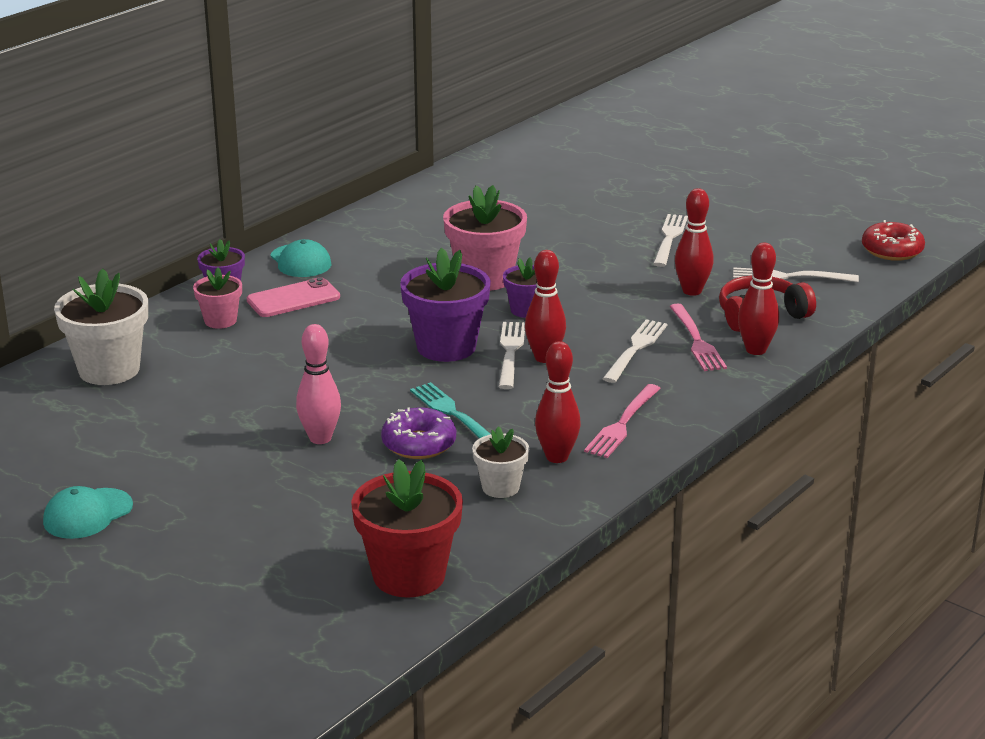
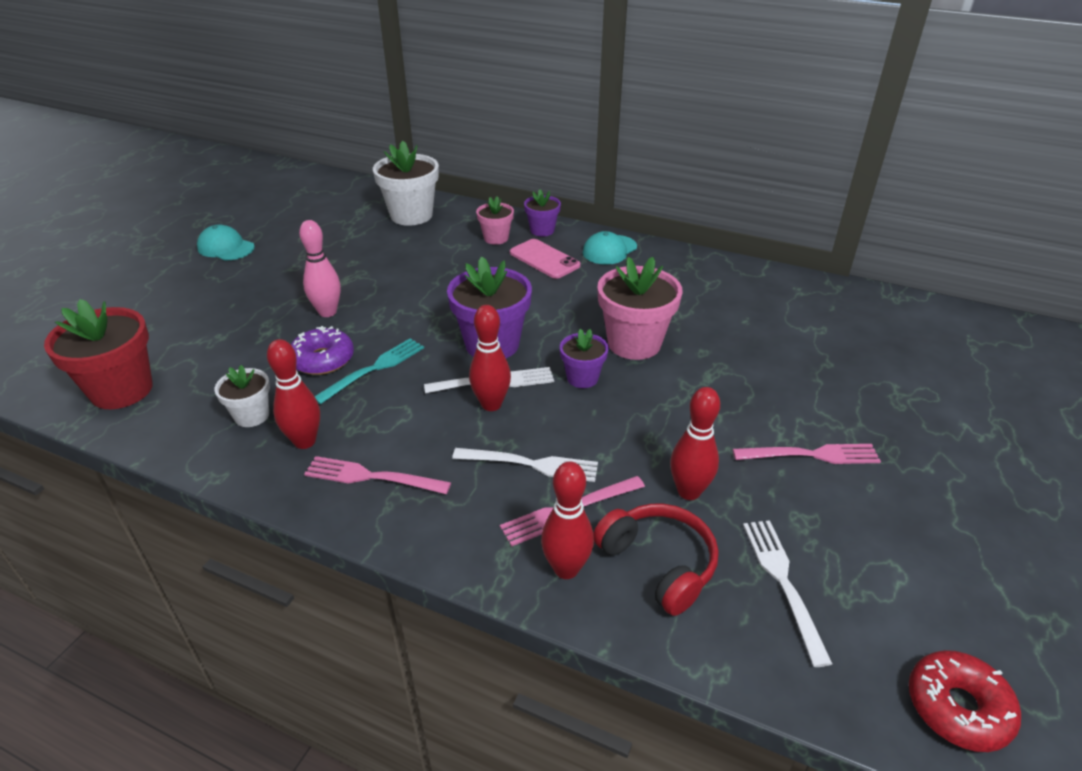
camera: 75 degrees right, 10 degrees up
(669, 238) = (812, 455): white fork -> pink fork

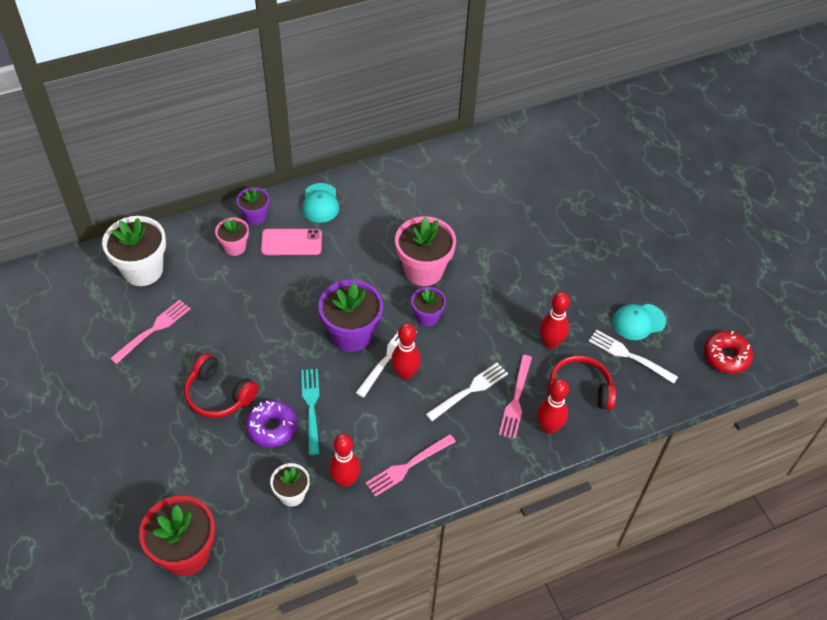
camera: 50 degrees left, 15 degrees up
(226, 247) = (51, 406): turquoise cap -> turquoise cap (638, 322)
(327, 312) = (219, 394): pink bowling pin -> red headphones
(812, 455) = (576, 276): pink fork -> pink fork (153, 329)

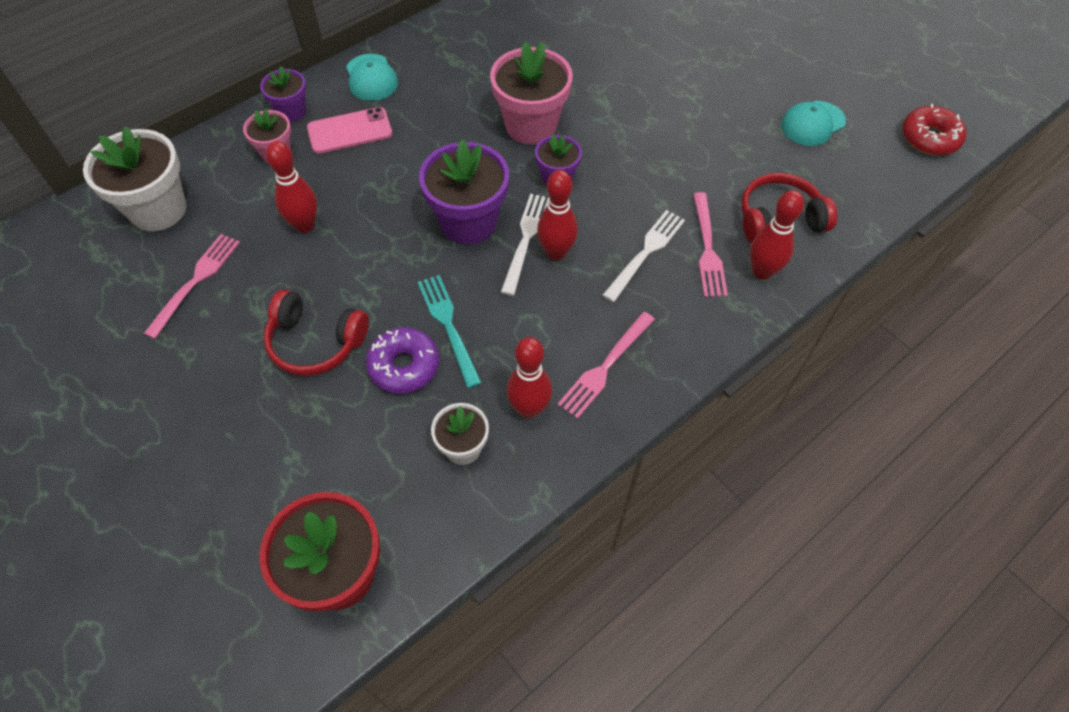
camera: 15 degrees left, 5 degrees up
(550, 343) = (720, 172): red bowling pin -> red bowling pin (305, 225)
(629, 355) = (819, 164): white fork -> none

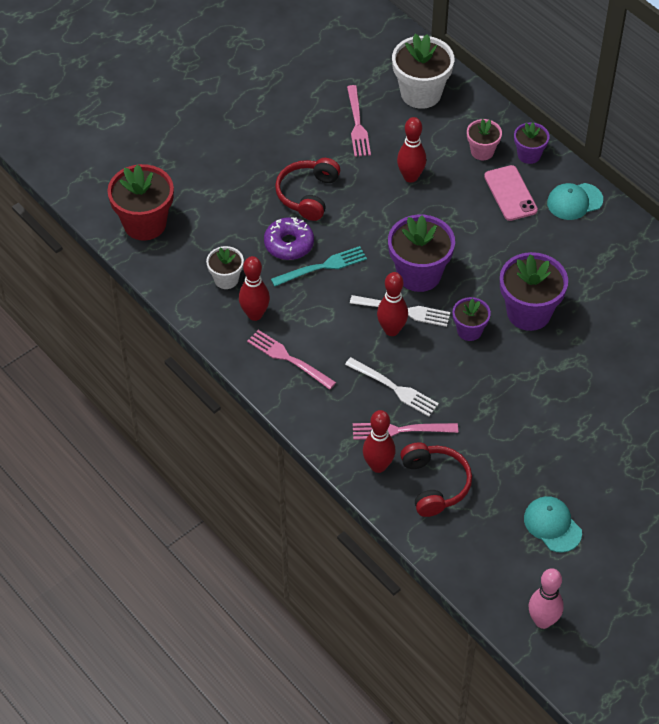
camera: 90 degrees right, 5 degrees down
(196, 281) = (357, 124): pink fork -> pink fork turned 60 degrees clockwise
(531, 125) = (529, 312): pink flower pot -> purple flower pot
(929, 138) = (543, 621): red donut -> pink bowling pin

